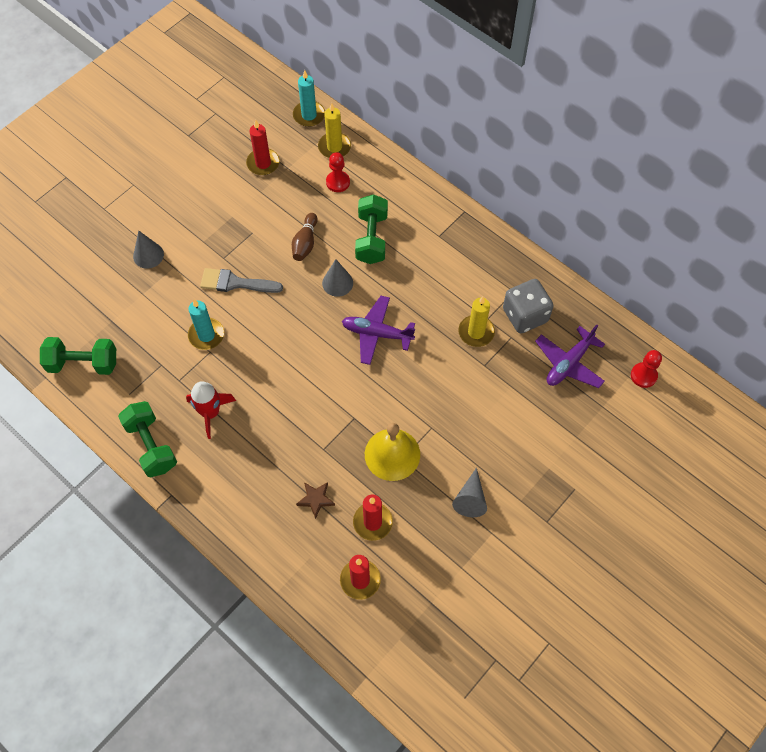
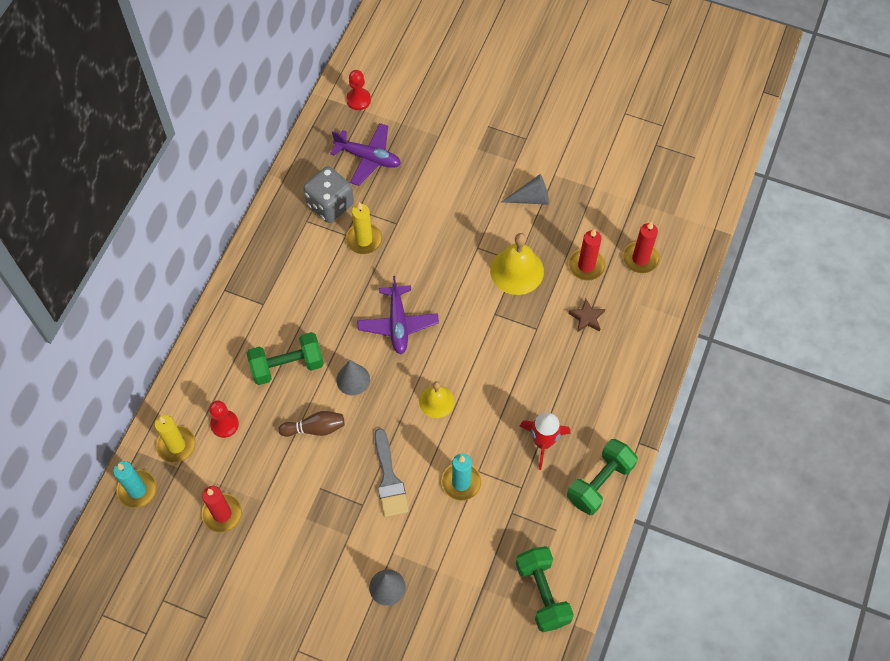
camera: 110 degrees left, 0 degrees up
(288, 340) = (436, 401): none -> yellow bell

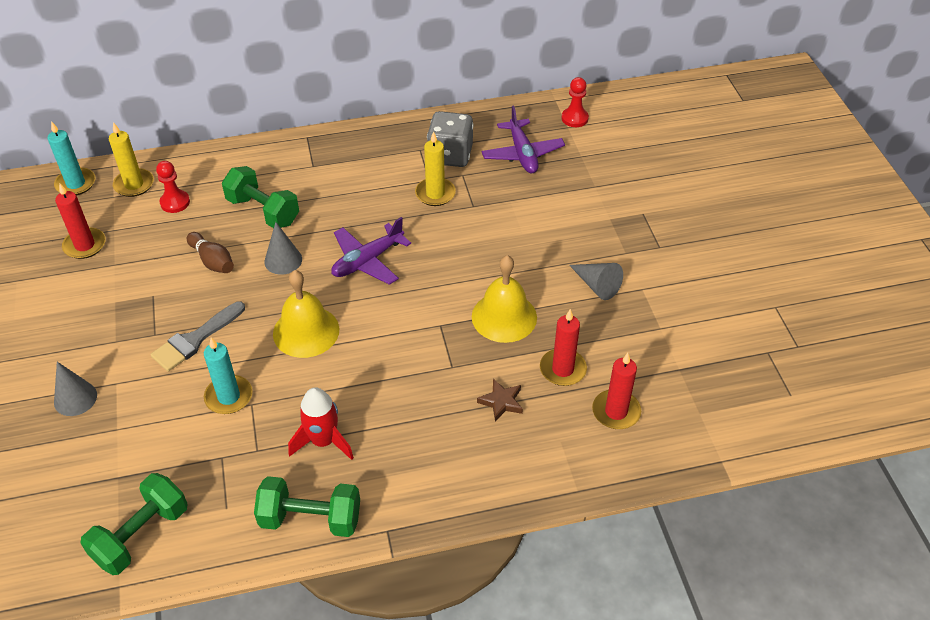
camera: 55 degrees right, 15 degrees down
(436, 401) = (306, 331): yellow bell -> yellow bell, size x1.60

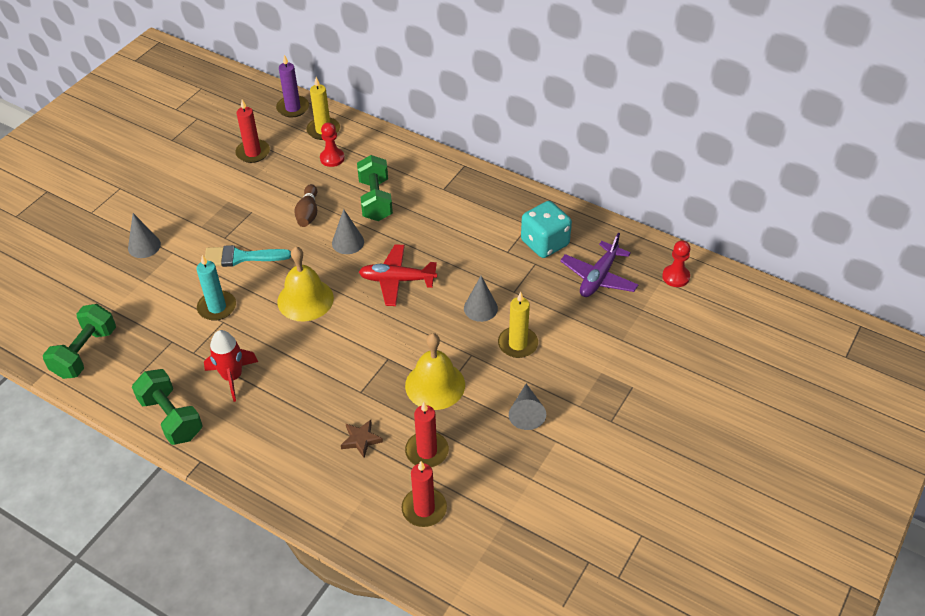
camera: 45 degrees right, 0 degrees up
(76, 184) = (293, 108): turquoise candle -> purple candle
(141, 535) = (85, 352): green dumbbell -> green dumbbell turned 60 degrees counterclockwise
(195, 339) = (241, 257): grey brush -> turquoise brush
(367, 261) = (397, 280): purple plane -> red plane
(435, 194) = (499, 264): yellow candle -> yellow candle (518, 344)
(450, 155) = (545, 243): grey dice -> turquoise dice
(464, 235) = (480, 308): none -> grey cone

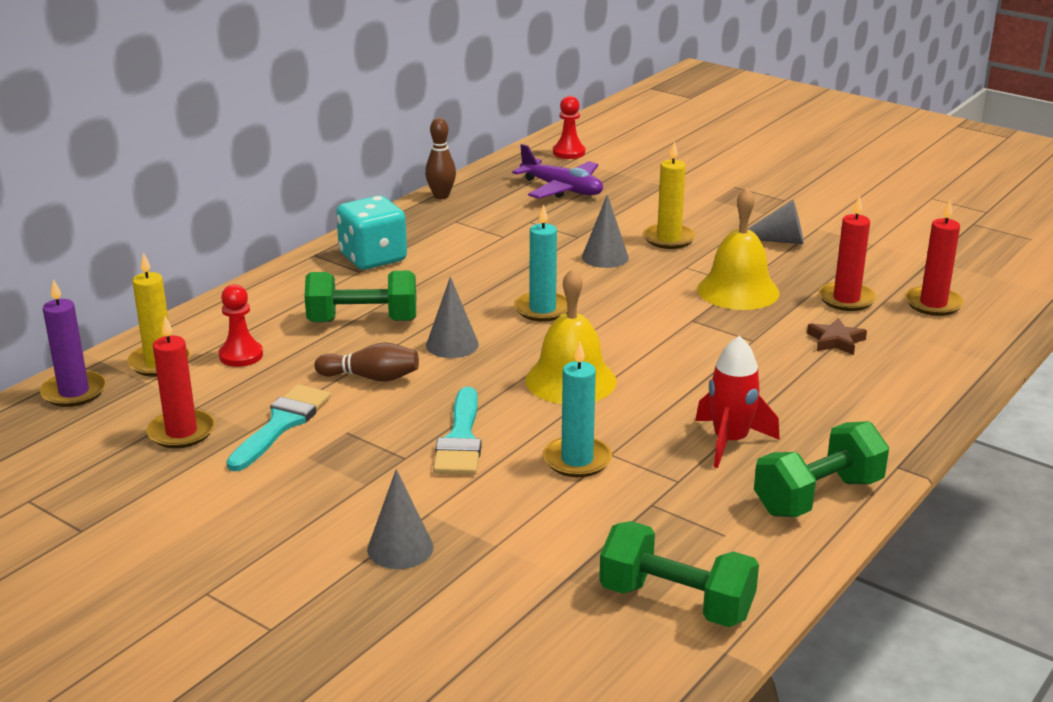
camera: 85 degrees left, 20 degrees down
(259, 186) = (281, 424): none -> turquoise brush
(397, 280) = (542, 309): red plane -> turquoise candle
(545, 243) = (494, 213): turquoise dice -> turquoise dice (373, 258)
(570, 212) = (441, 196): none -> brown bowling pin

